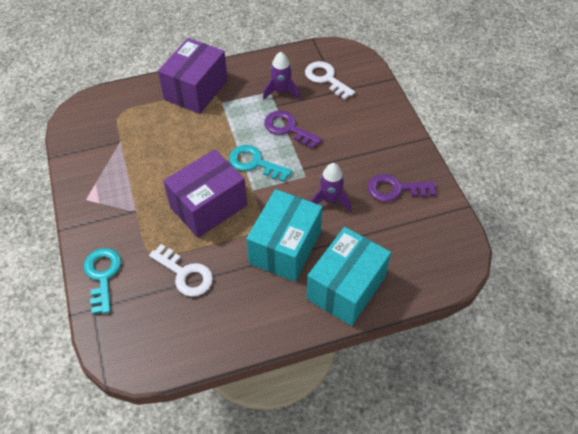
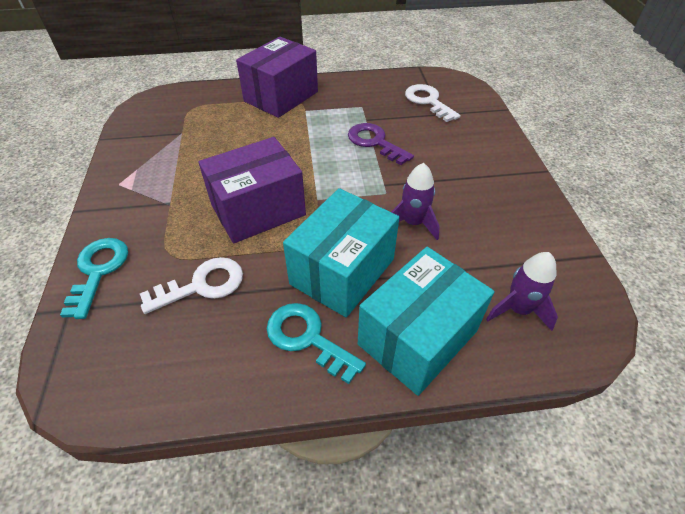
camera: 10 degrees right, 5 degrees down
(185, 274) = (202, 285): white key -> white key turned 75 degrees counterclockwise
(255, 163) = (327, 171): turquoise key -> turquoise key (307, 338)
(281, 91) = (374, 107): purple rocket -> purple rocket (518, 309)
(395, 189) = (500, 222): purple key -> none

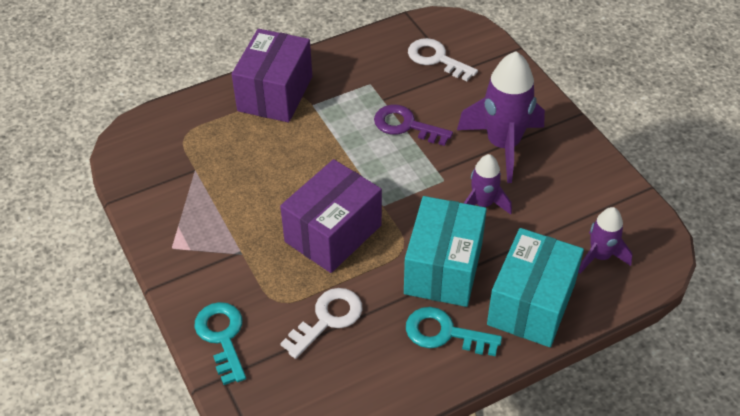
camera: 20 degrees left, 0 degrees up
(457, 178) = (503, 145): none -> purple rocket

